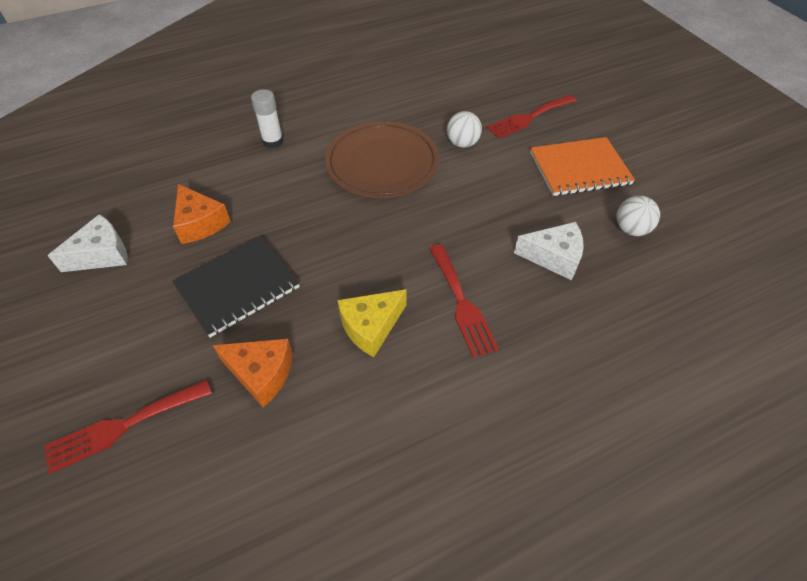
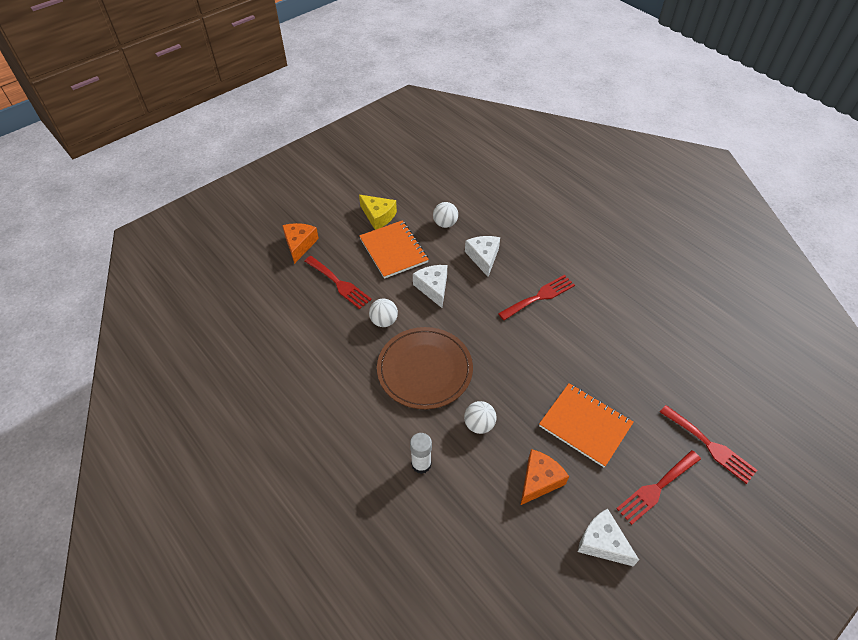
camera: 105 degrees left, 0 degrees up
(117, 330) = (656, 488): none -> red fork
(238, 287) = (585, 425): black notebook -> orange notebook
(261, 374) = (638, 385): orange cheese -> orange cheese (299, 244)
(292, 191) = (479, 424): none -> white ball
(371, 327) = (578, 338): yellow cheese -> yellow cheese (378, 216)
(505, 193) = (433, 288): none -> white cheese

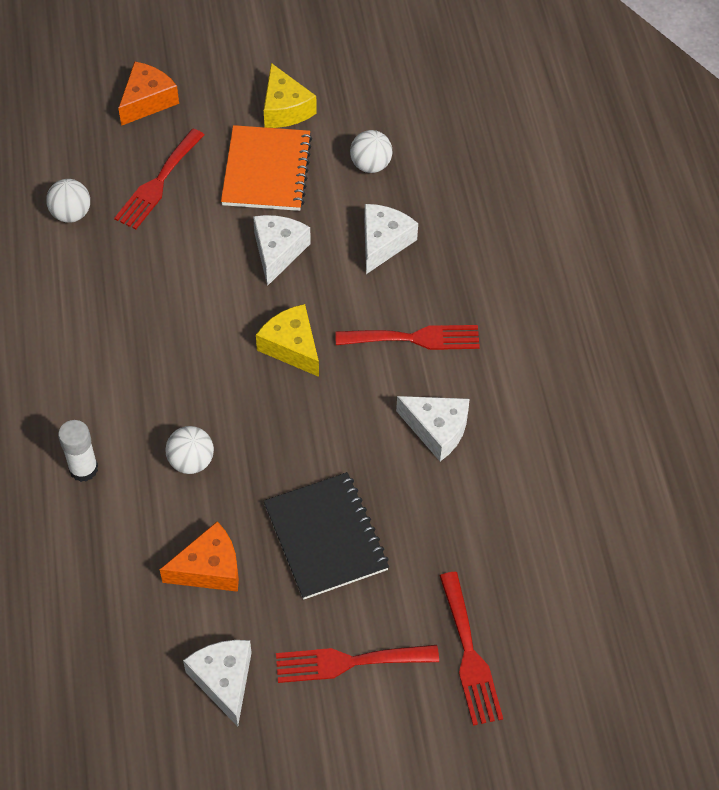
camera: 30 degrees right, 5 degrees up
(339, 283) = (158, 183): red fork -> red fork turned 45 degrees clockwise
(384, 321) = (177, 264): white ball -> white ball (71, 214)
(424, 370) = (179, 356): brown plate -> none
(481, 333) = (291, 347): none -> yellow cheese
(585, 425) = (325, 537): orange notebook -> black notebook
(590, 336) = (437, 429): none -> white cheese

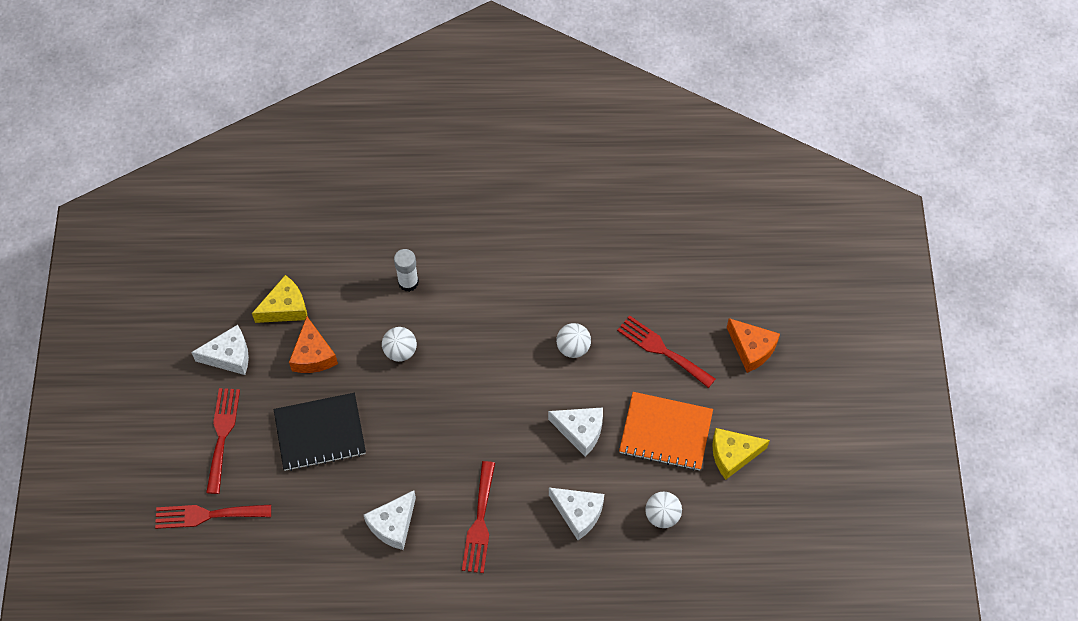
camera: 100 degrees right, 5 degrees up
(71, 214) = (638, 286): white ball -> white ball (573, 347)
(291, 347) = (487, 430): yellow cheese -> yellow cheese (285, 308)

